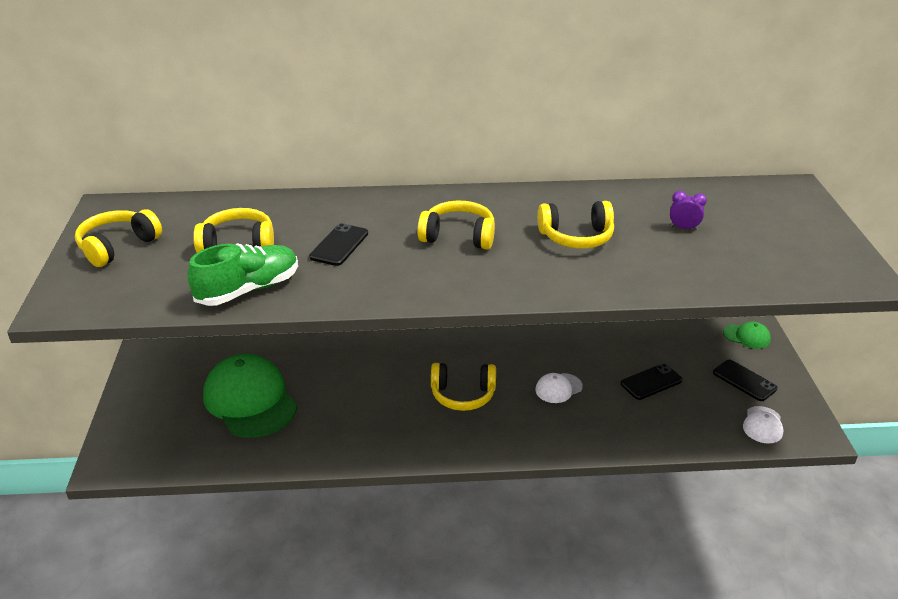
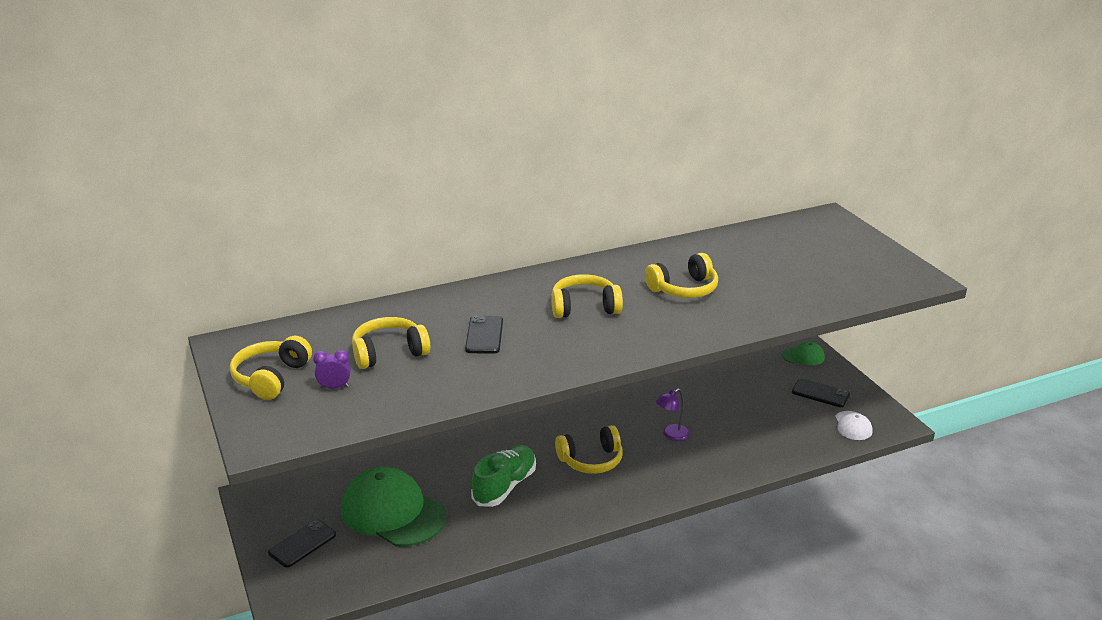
camera: 20 degrees left, 5 degrees down
(248, 289) = (432, 389): green shoe -> green shoe (505, 486)
(558, 388) = (671, 435): white cap -> purple lamp
(651, 382) = (746, 412): black phone -> black phone (302, 544)
(684, 228) = (764, 265): purple clock -> purple clock (334, 387)

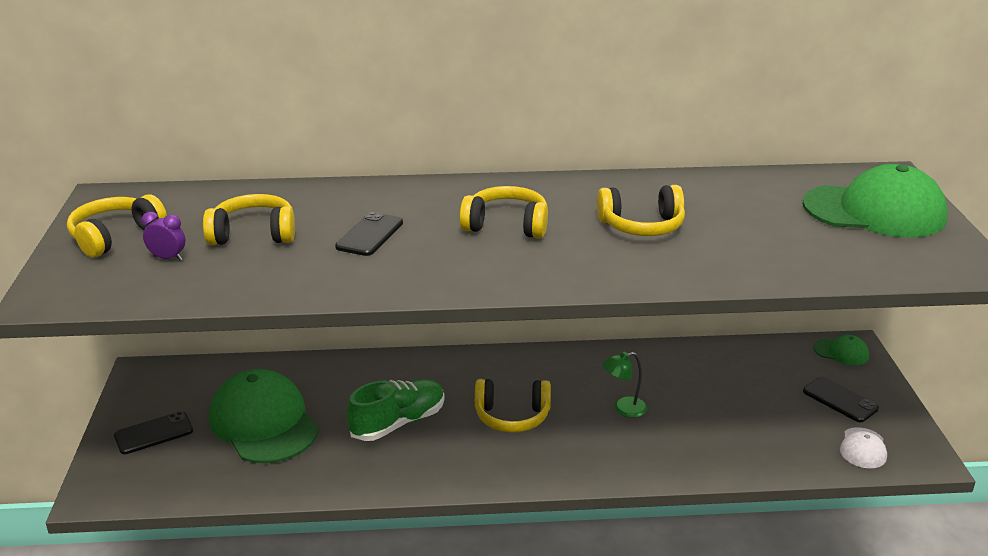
camera: 20 degrees right, 0 degrees up
(671, 435) = (623, 409): purple lamp -> green lamp
(835, 248) = (874, 211): none -> green cap

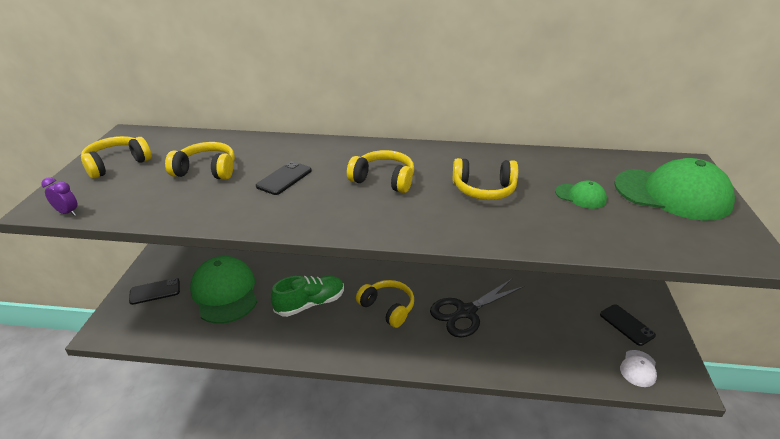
camera: 10 degrees right, 5 degrees up
(168, 258) = (140, 183): purple clock -> purple clock (67, 212)
(512, 416) = (387, 308): yellow headphones -> yellow headphones turned 150 degrees counterclockwise
(623, 409) = (466, 312): green lamp -> black scissors
(841, 352) = (633, 286): green cap -> green cap (580, 196)

